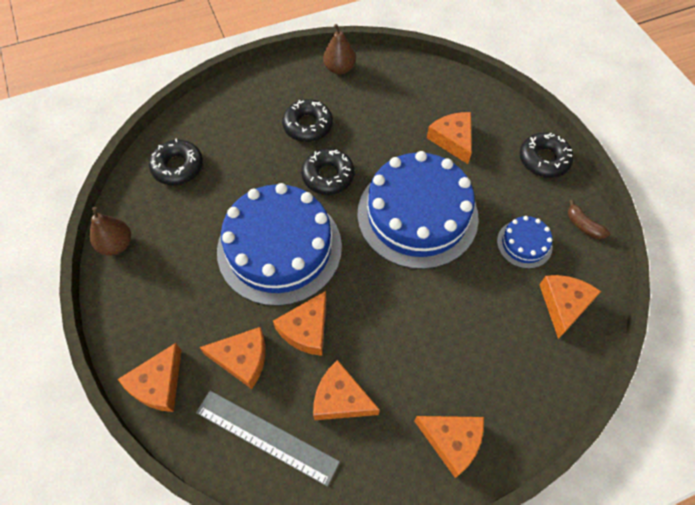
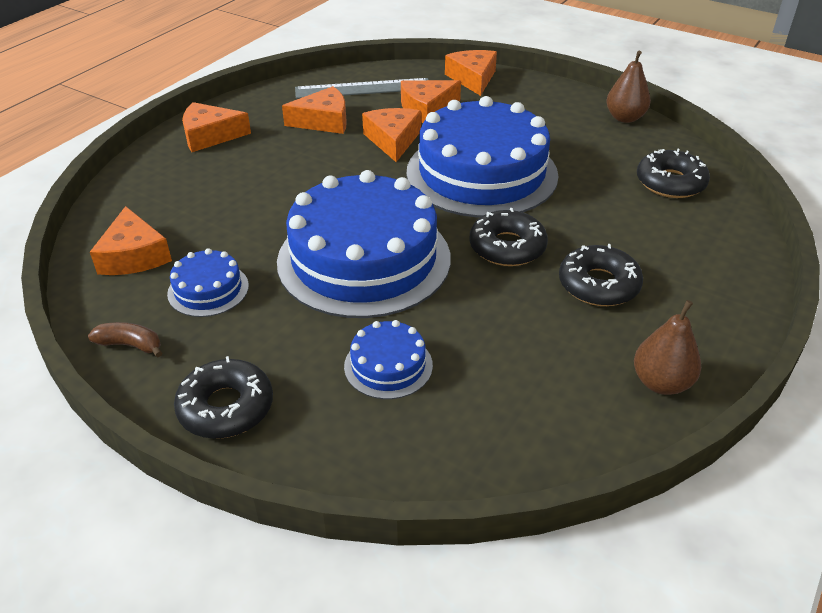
camera: 145 degrees right, 20 degrees down
(452, 140) = (388, 365): orange cheese -> blue cake

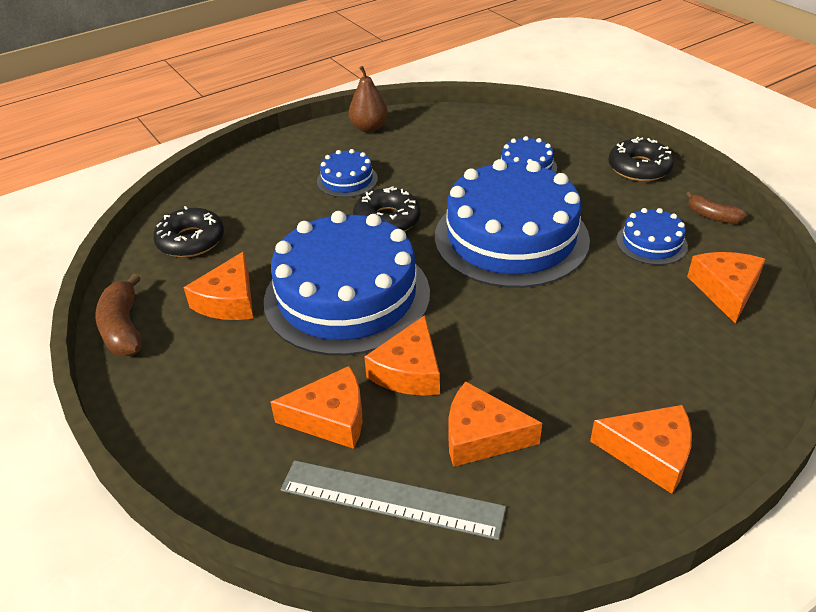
camera: 155 degrees left, 0 degrees up
(473, 78) = (216, 468): orange cheese -> orange cheese (229, 301)
(598, 285) = (347, 180): black donut -> blue cake
(625, 118) = (123, 328): brown pear -> brown banana

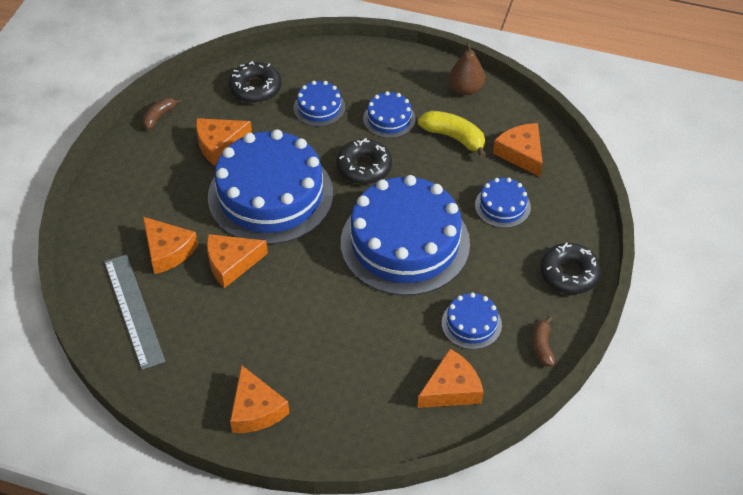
camera: 50 degrees right, 10 degrees up
(123, 328) = (159, 116): brown banana -> brown banana, size x0.63
(275, 212) = (319, 107): none -> blue cake
(416, 157) = (453, 137): none -> yellow banana
(481, 436) = (207, 324): orange cheese -> orange cheese (521, 153)

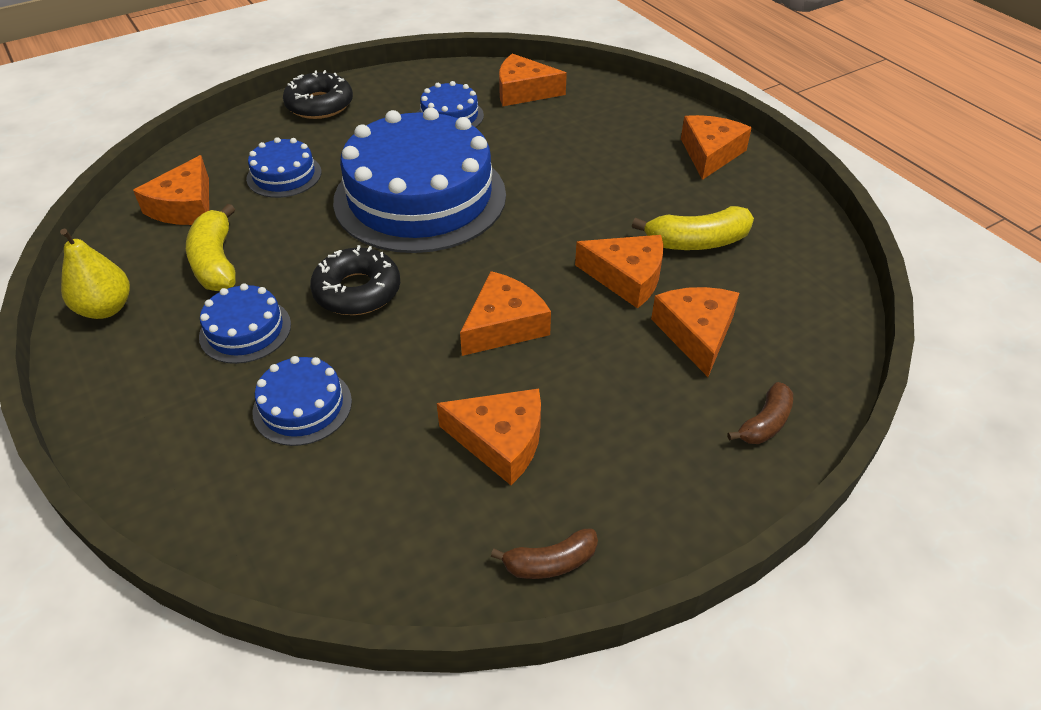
camera: 140 degrees left, 5 degrees down
(134, 310) = (785, 291): grey ruler -> none
(209, 316) = (697, 242): none -> yellow banana
(255, 88) = (347, 507): black donut -> none
(270, 195) = (504, 325): blue cake -> orange cheese
(466, 89) = (106, 308): brown pear -> yellow pear
(542, 346) = (417, 80): brown banana -> brown banana (765, 423)

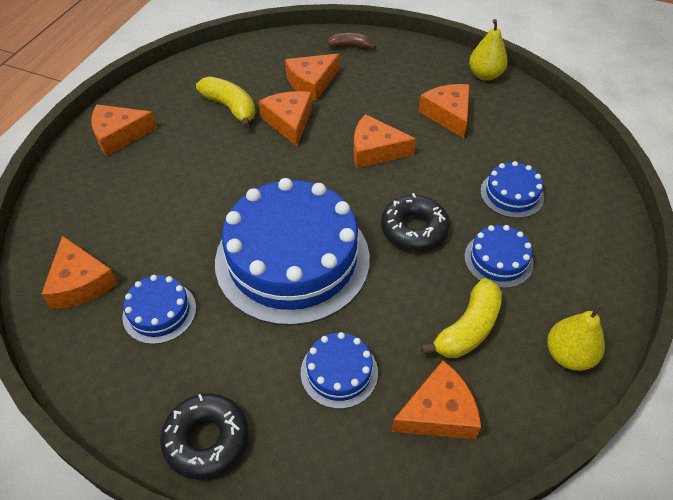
camera: 125 degrees left, 5 degrees up
(550, 562) = (485, 75): brown banana -> yellow pear

